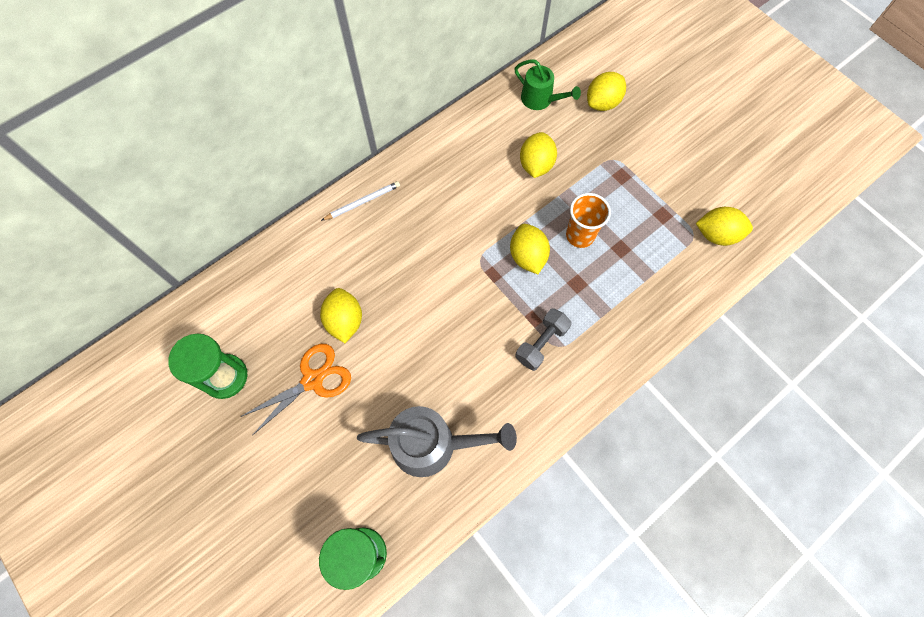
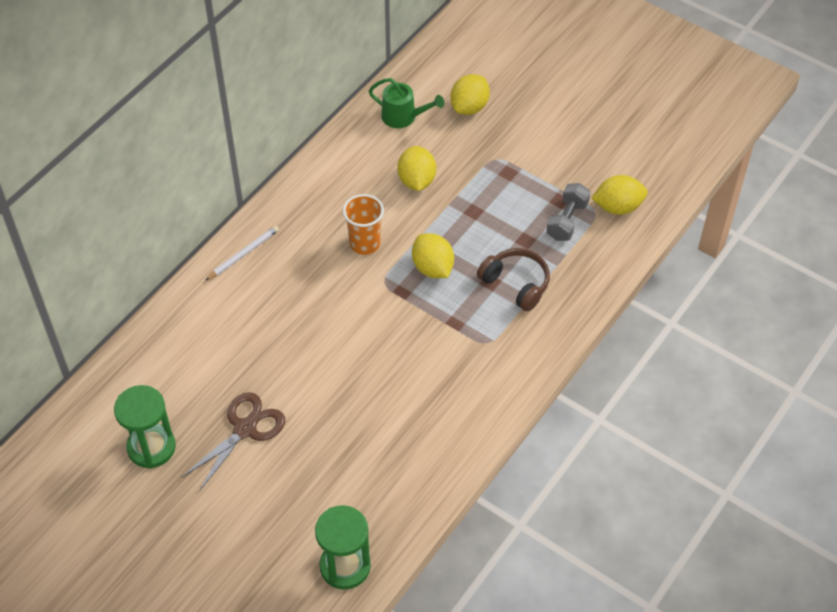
camera: 15 degrees left, 15 degrees down
(313, 380) = (245, 429): orange scissors -> brown scissors
(345, 321) = (261, 368): yellow lemon -> none
(432, 444) = (386, 457): grey watering can -> none
(541, 343) = (469, 343): grey dumbbell -> grey dumbbell (567, 220)
(580, 235) = (480, 237): orange cup -> orange cup (365, 243)
(601, 292) = (516, 284): none -> brown headphones

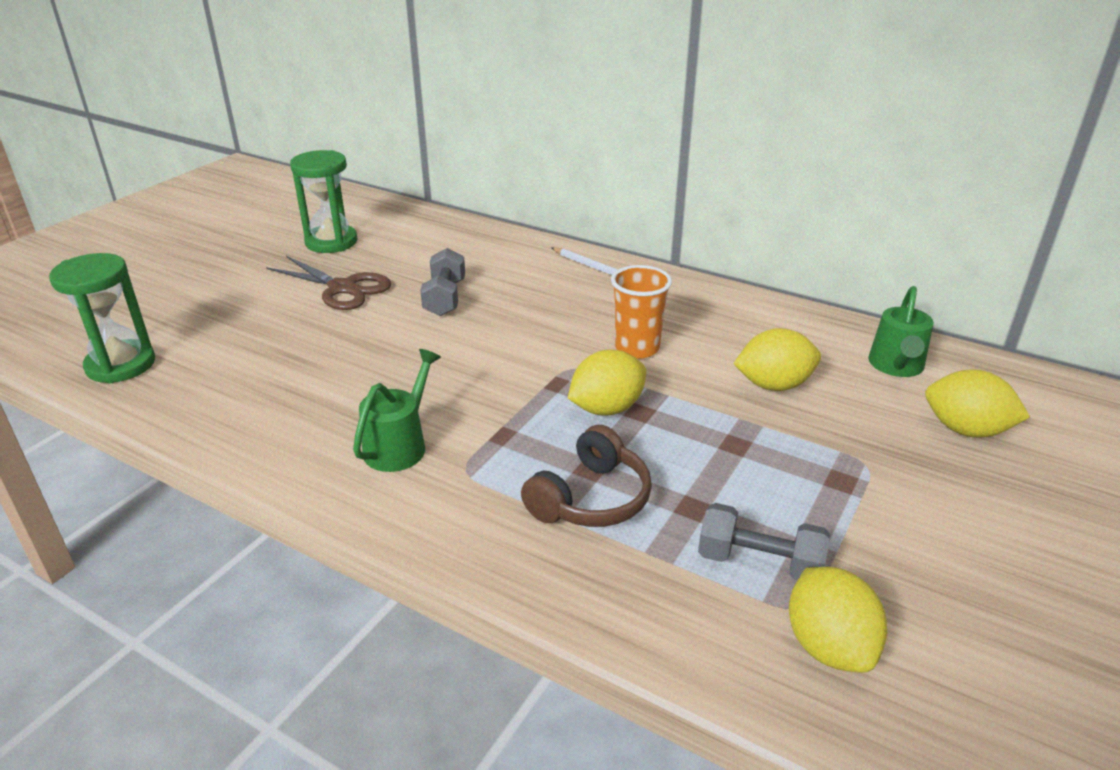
camera: 85 degrees right, 20 degrees down
(274, 356) = (445, 298): none -> grey dumbbell
(460, 377) = (399, 445): none -> green watering can

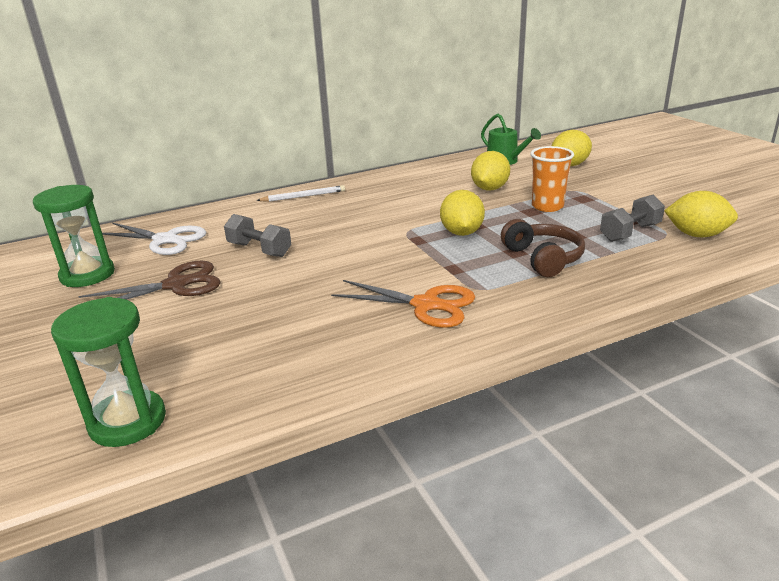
camera: 55 degrees left, 5 degrees down
(399, 445) = (426, 305): green watering can -> orange scissors
(424, 244) = (165, 240): none -> white scissors
(637, 348) = (410, 209): orange cup -> orange cup (547, 206)

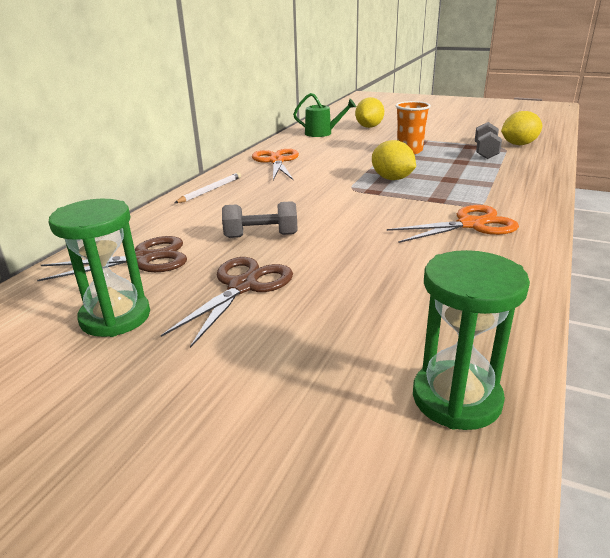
camera: 40 degrees left, 0 degrees up
(165, 240) = (142, 259): white scissors -> brown scissors
(404, 182) = (276, 161): none -> orange scissors
(489, 189) = (349, 150): yellow lemon -> none
(543, 258) = (473, 178): brown headphones -> none

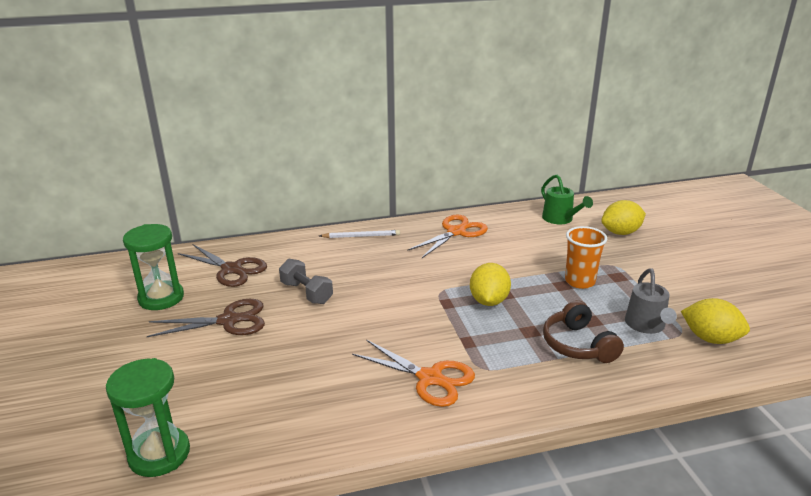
camera: 50 degrees right, 0 degrees up
(485, 152) = (646, 325): grey dumbbell -> grey watering can
(485, 172) = (578, 345): none -> brown headphones

